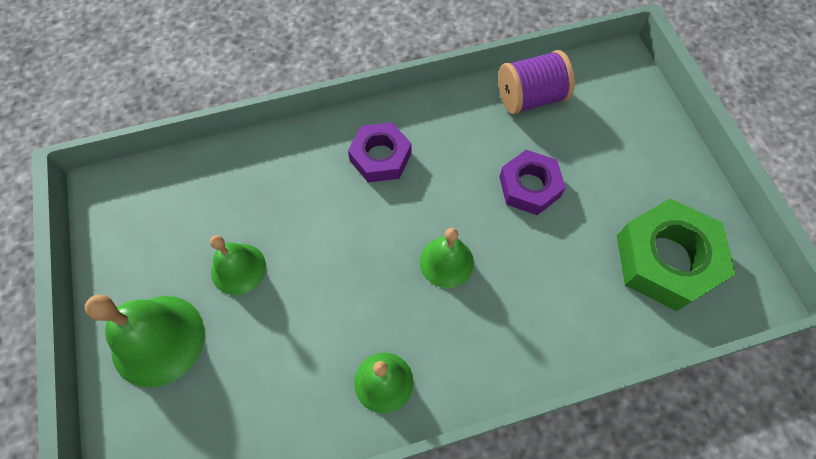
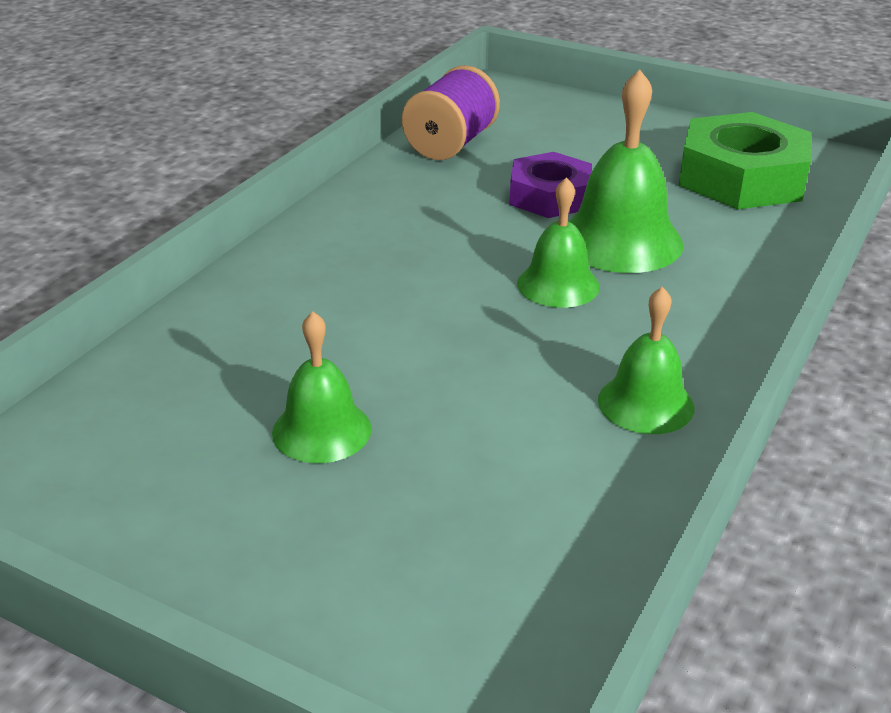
camera: 45 degrees left, 30 degrees down
(158, 340) = (309, 561): green bell -> green bell (620, 240)
(380, 157) = (357, 254): purple nut -> none

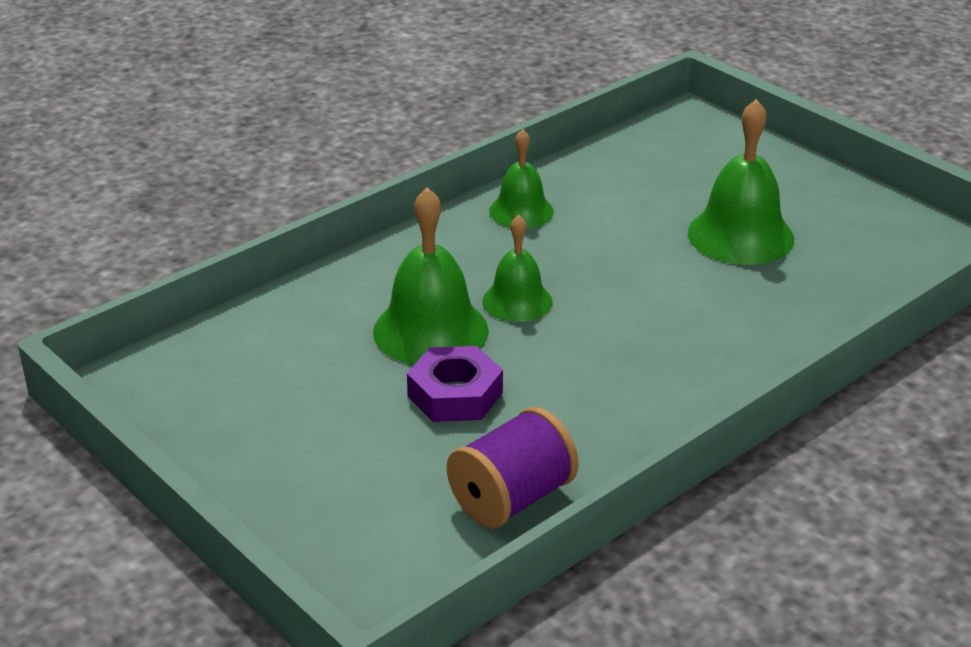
camera: 160 degrees left, 0 degrees up
(321, 430) = (740, 235): green bell -> green bell, size x1.60
(741, 178) = (244, 376): green nut -> none

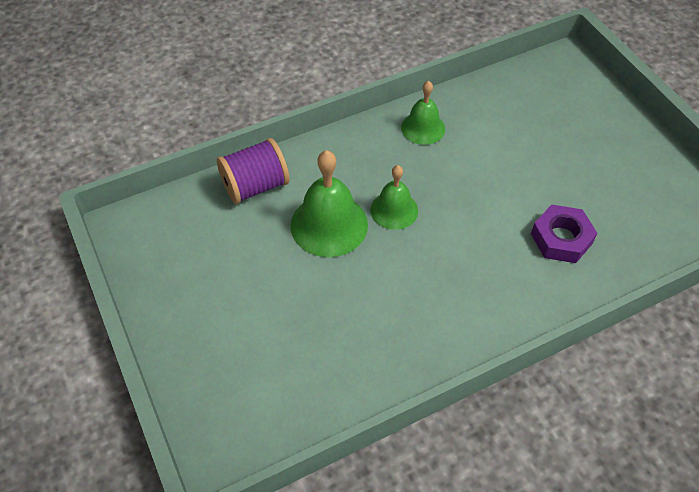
camera: 15 degrees right, 20 degrees up
(455, 394) = (327, 285): purple nut -> purple nut (561, 239)
(512, 499) = (334, 387): purple spool -> purple spool (255, 186)
(740, 235) = (566, 180): green bell -> none

